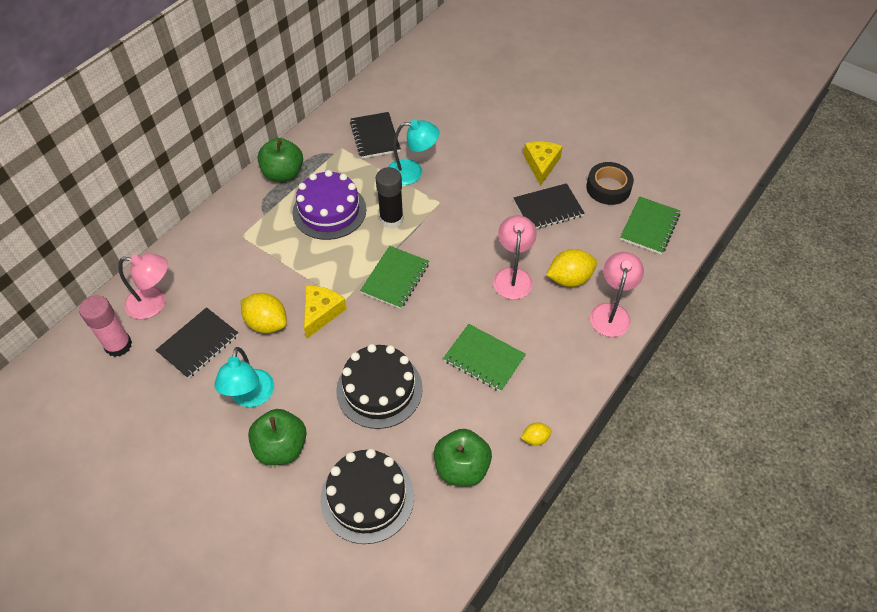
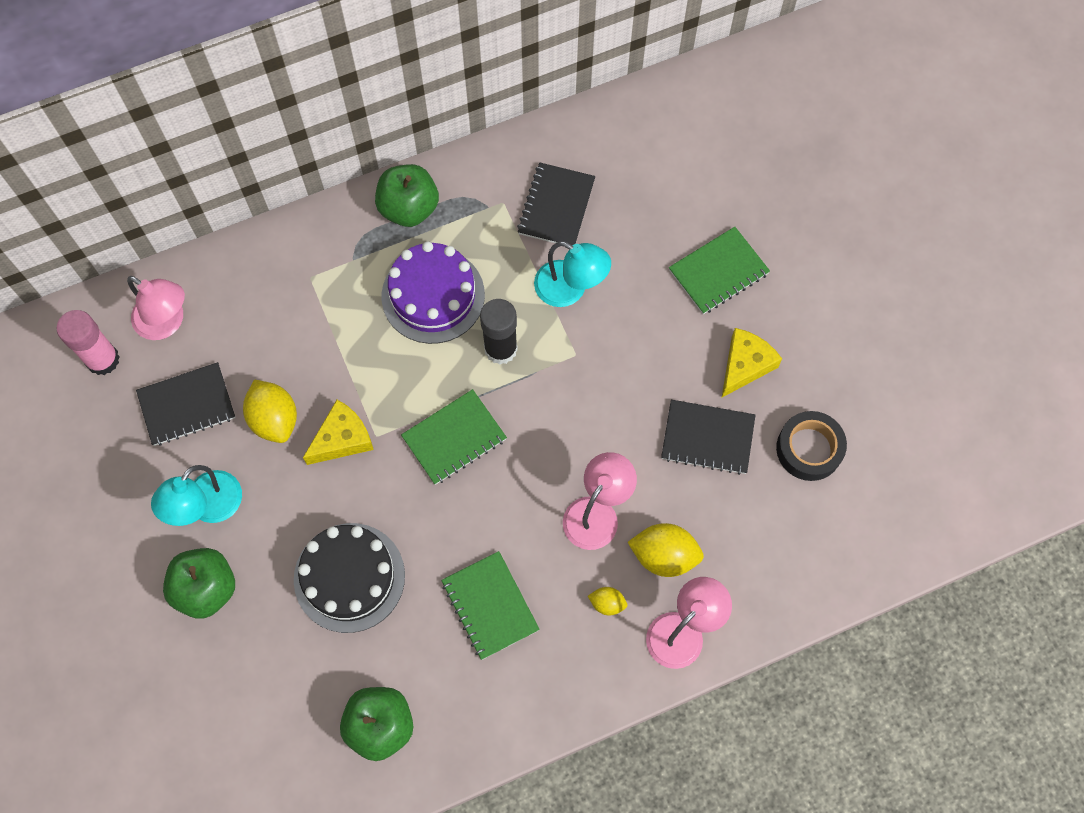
camera: 30 degrees right, 15 degrees up
(367, 497) = (261, 700): black cake -> none
(535, 438) = (483, 739): yellow lemon -> yellow lemon (607, 603)
(649, 226) = (821, 537): green notebook -> green notebook (718, 272)

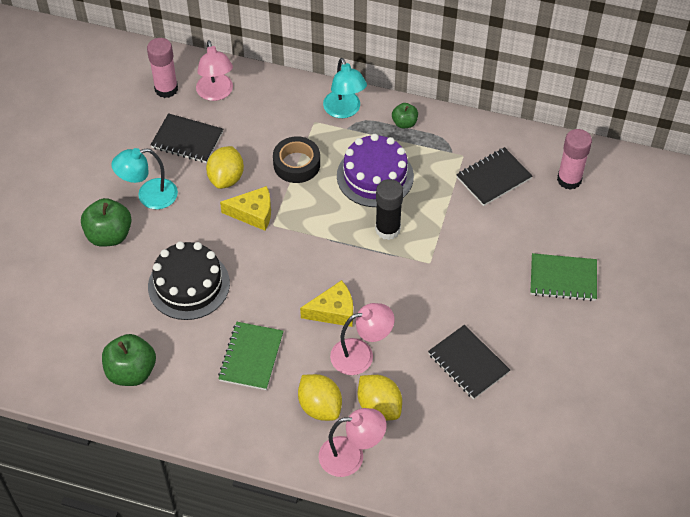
camera: 40 degrees right, 15 degrees down
(409, 208) = (404, 123): green apple -> green apple, size x0.57
(454, 438) = (315, 256): green notebook -> none
(570, 289) = (460, 226): turquoise lamp -> turquoise lamp (344, 110)
(607, 603) = (320, 406): yellow lemon -> yellow lemon, size x1.89
(632, 153) = (569, 179): none -> pink glue stick
(745, 365) = (531, 340): yellow cheese -> yellow cheese (333, 311)
(809, 449) = (528, 415): black tape -> black tape (296, 164)

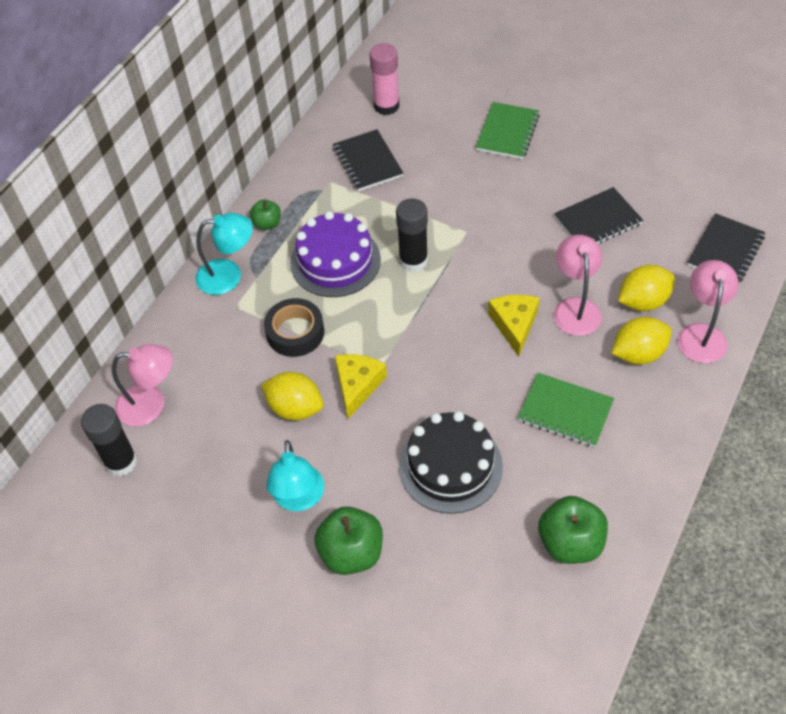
camera: 75 degrees left, 0 degrees up
(166, 89) = (121, 462): pink glue stick -> black glue stick
(187, 140) = (218, 445): black notebook -> black notebook (725, 251)

